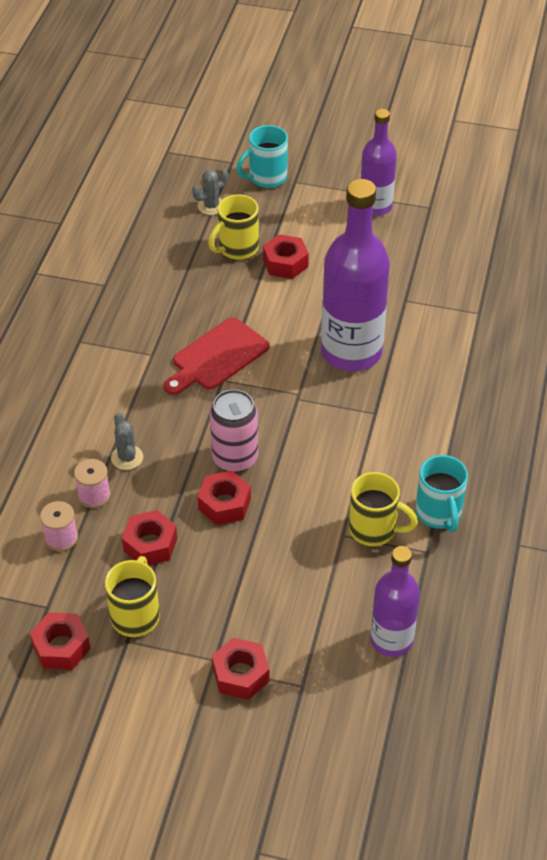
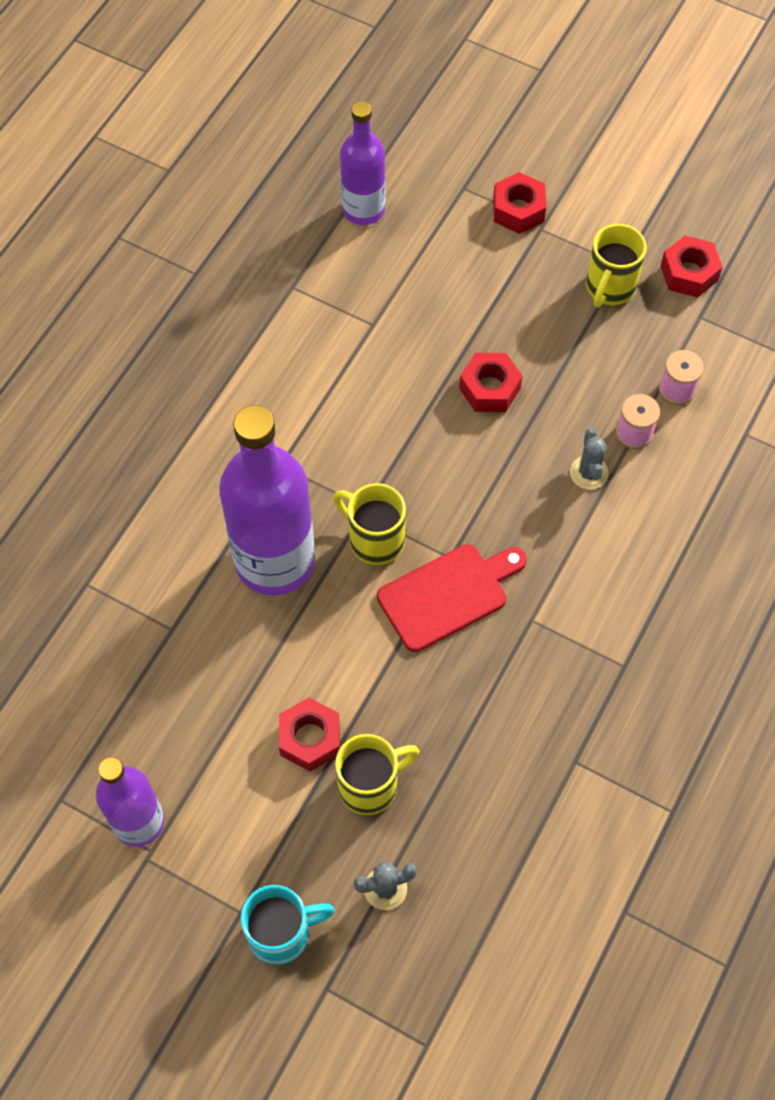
camera: 165 degrees left, 15 degrees up
(150, 544) = (581, 360): red nut -> none
(235, 458) = (463, 442): pink can -> none
(374, 529) = (337, 322): yellow mug -> yellow mug (374, 540)
(439, 513) = (261, 324): turquoise mug -> none

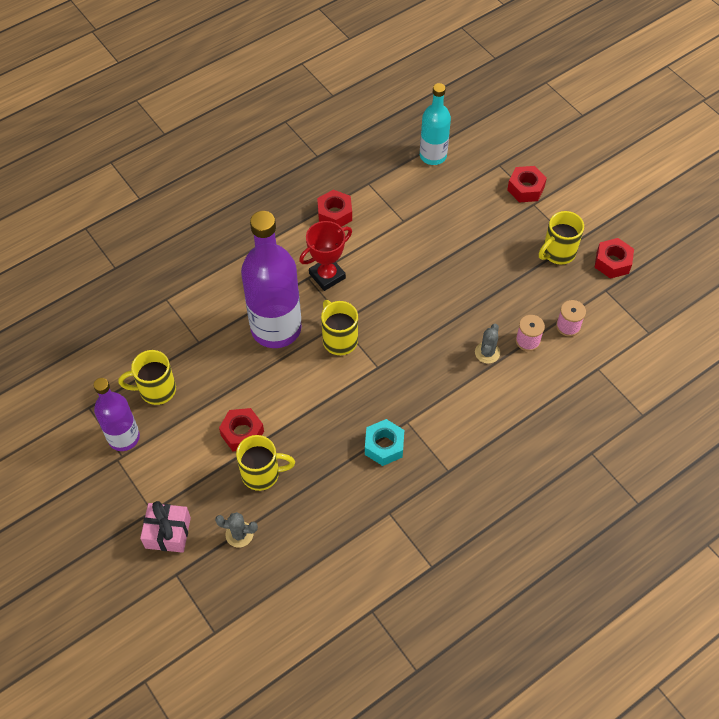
camera: 25 degrees right, 5 degrees down
(148, 729) = (156, 390): none -> yellow mug
(281, 933) = (168, 532): turquoise mug -> pink gift
(307, 451) = (327, 276): none -> red trophy
(363, 209) = (433, 156): purple bottle -> turquoise bottle
(448, 595) = (365, 387): red cutting board -> none
(489, 388) = (453, 282): red nut -> red nut (335, 214)
(518, 669) = (384, 446): none -> turquoise nut

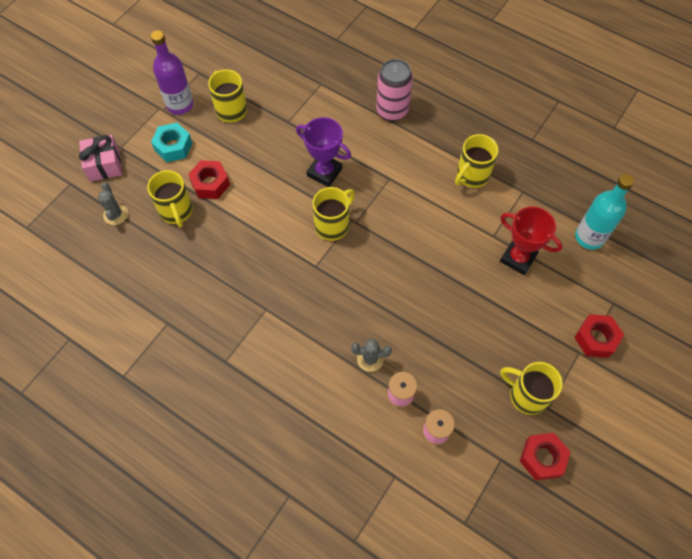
camera: 70 degrees right, 5 degrees up
(230, 250) = (392, 110): none -> pink can
(276, 328) = (324, 172): purple bottle -> purple trophy
(327, 276) = (398, 193): red trophy -> red trophy (518, 258)
(335, 214) = (471, 176): red nut -> yellow mug
(384, 446) = (234, 298): turquoise nut -> turquoise nut (173, 146)

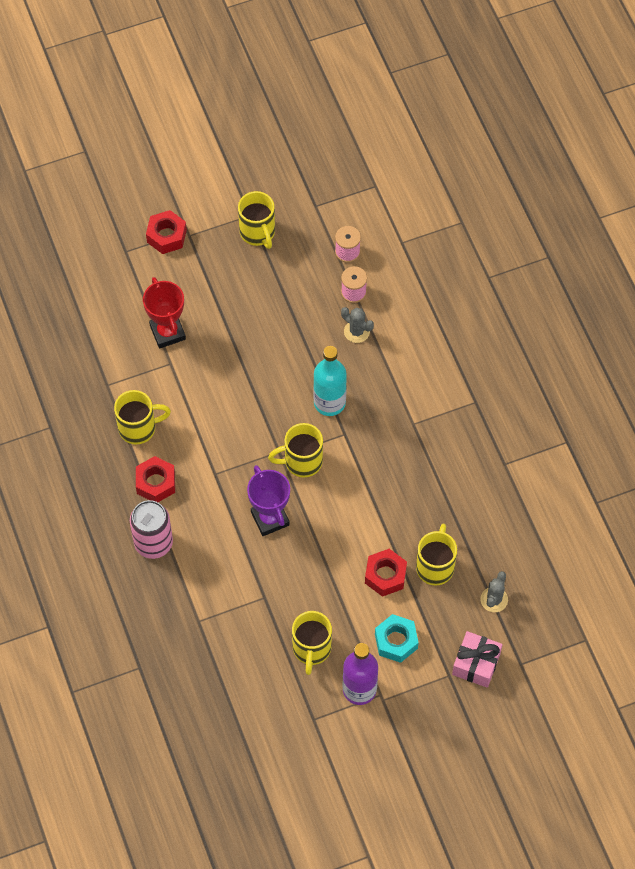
camera: 145 degrees left, 0 degrees up
(542, 458) = (285, 188): red nut -> red nut (156, 483)
(589, 237) = (91, 311): turquoise bottle -> turquoise bottle (329, 402)

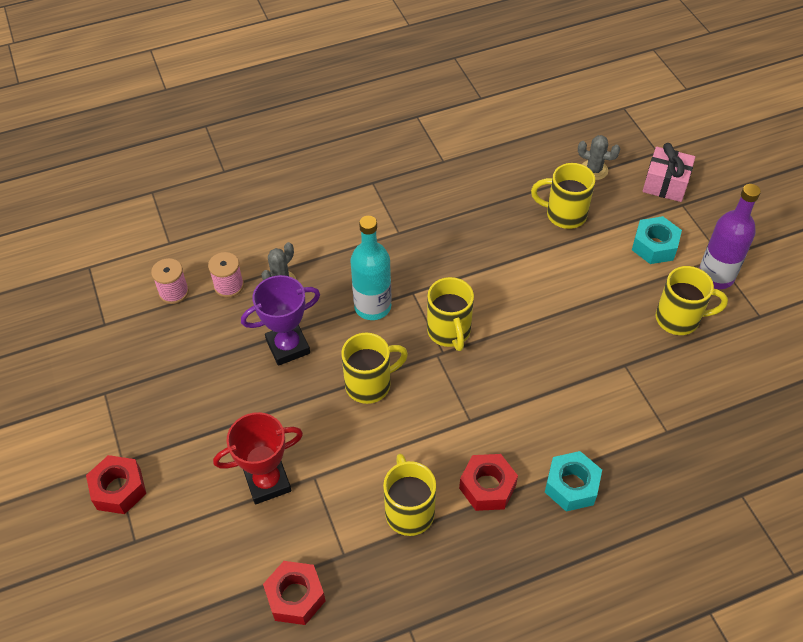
camera: 90 degrees left, 10 degrees down
(153, 543) = (571, 486): pink can -> turquoise nut
(258, 233) = (132, 383): yellow mug -> yellow mug (370, 384)
(270, 518) = (524, 361): purple trophy -> purple trophy (288, 346)
(385, 575) = (581, 255): red nut -> red nut (295, 596)

